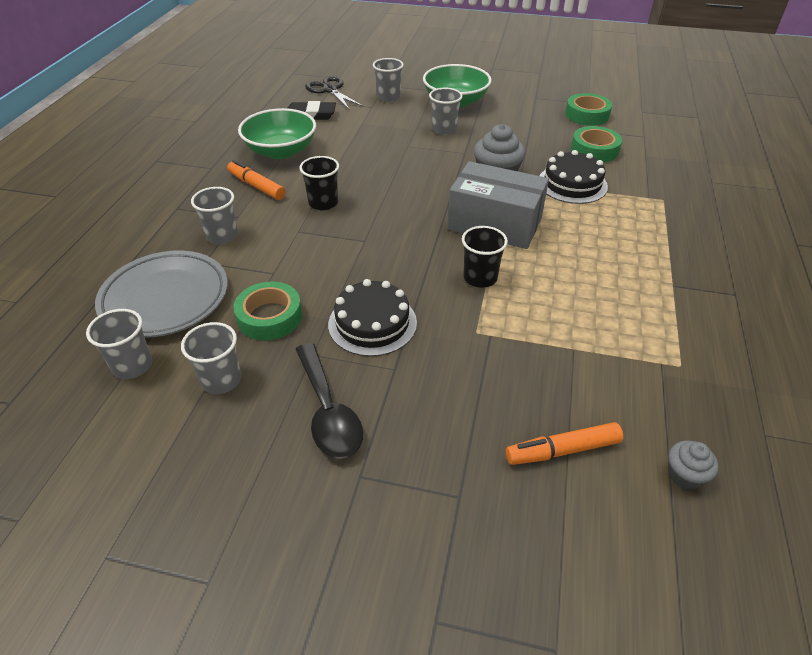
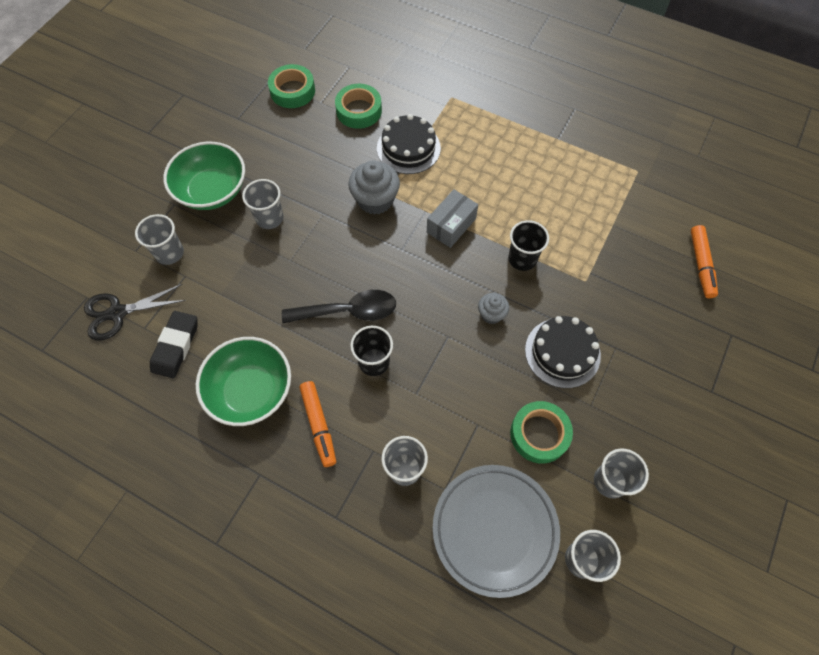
camera: 75 degrees left, 20 degrees up
(256, 186) = (319, 425): orange marker -> orange marker turned 75 degrees counterclockwise
(328, 411) = (653, 402): black spoon -> black spoon (348, 311)
(495, 224) = (451, 225): grey box -> grey box, size x0.58
(685, 475) = (724, 209): grey cupcake -> grey cupcake (491, 314)

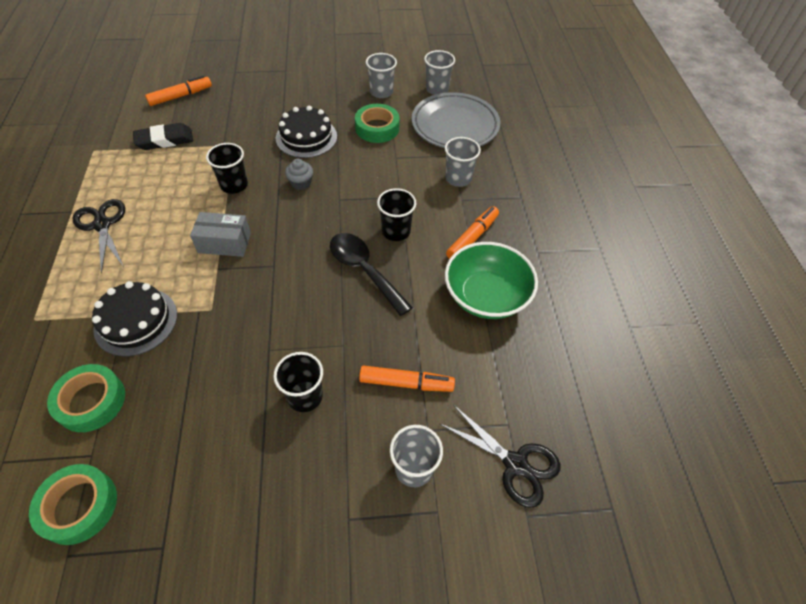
camera: 125 degrees left, 10 degrees down
(176, 346) = (500, 381): black eraser -> black eraser (165, 140)
(212, 190) = (302, 487): green bowl -> none
(227, 283) = (406, 383): none -> orange marker
(269, 218) = (305, 396): grey cup -> black cup
(375, 200) = (225, 314): grey cupcake -> none
(527, 153) = (102, 225): none -> black scissors

